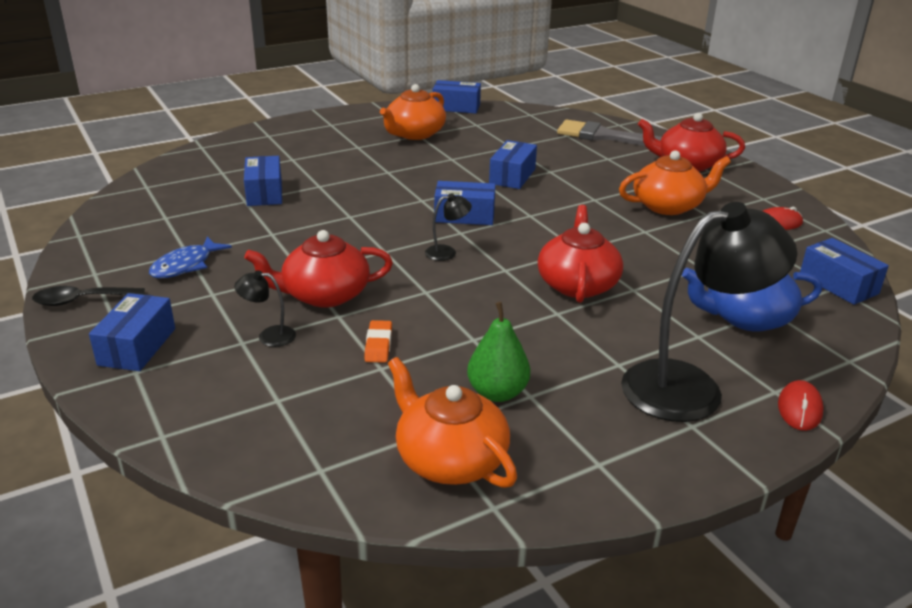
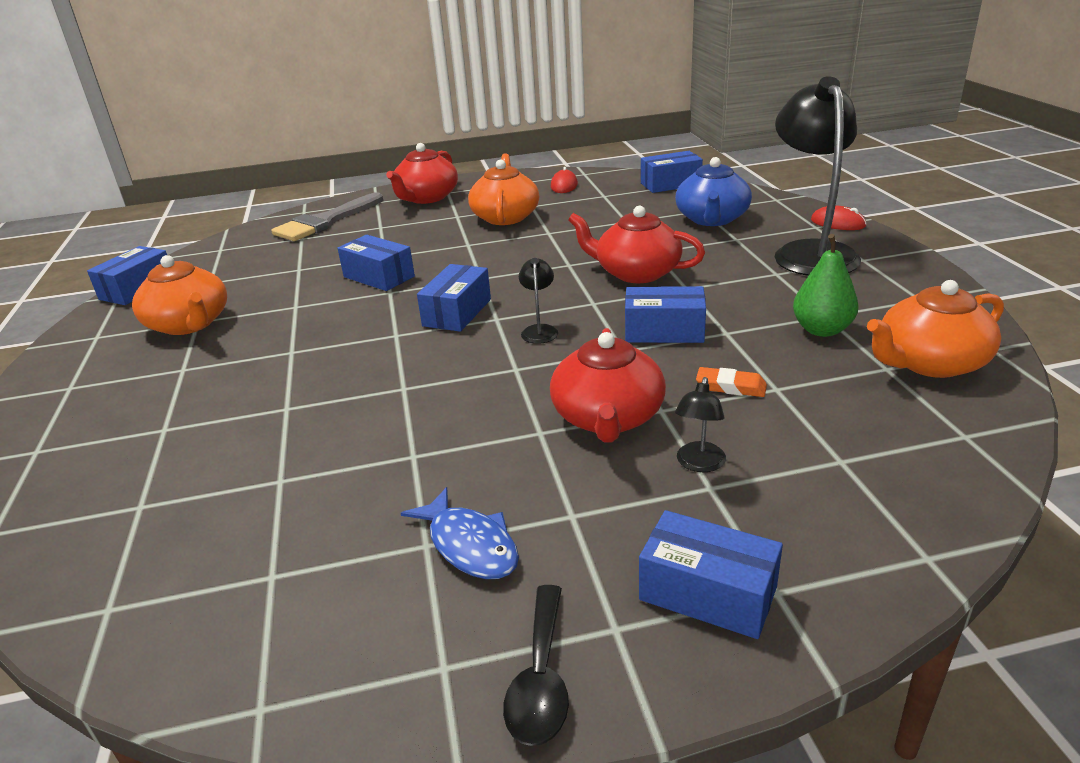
camera: 70 degrees left, 0 degrees up
(264, 193) = (267, 459): blue box -> blue box (664, 331)

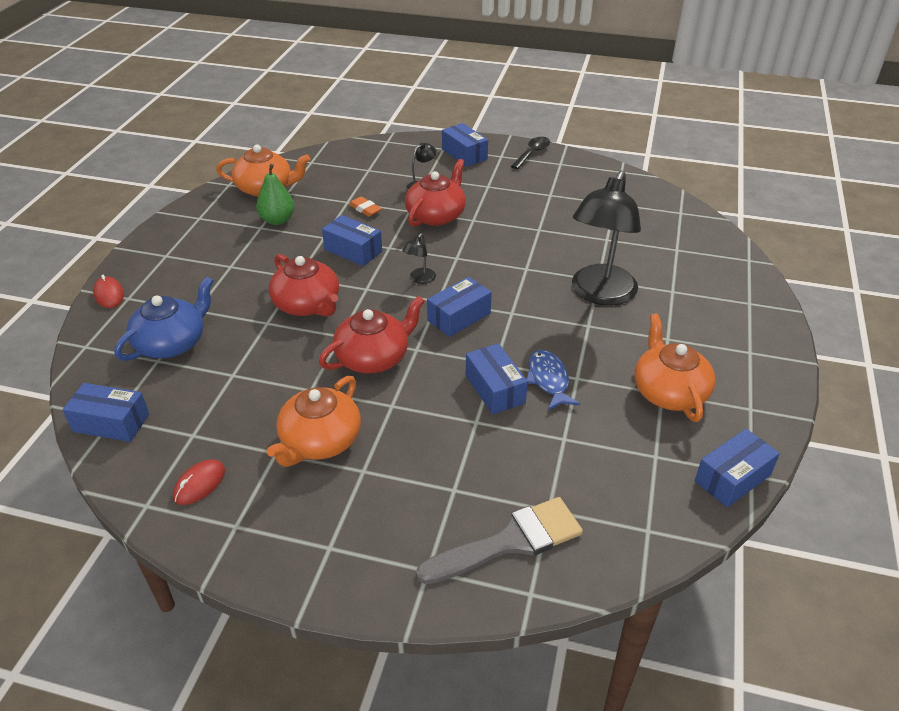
camera: 155 degrees left, 10 degrees up
(426, 198) = (363, 544): red teapot -> red teapot (373, 357)
(470, 545) = (533, 189): blue fish -> blue fish (548, 380)
(810, 252) = (180, 274): black lamp -> black lamp (600, 294)

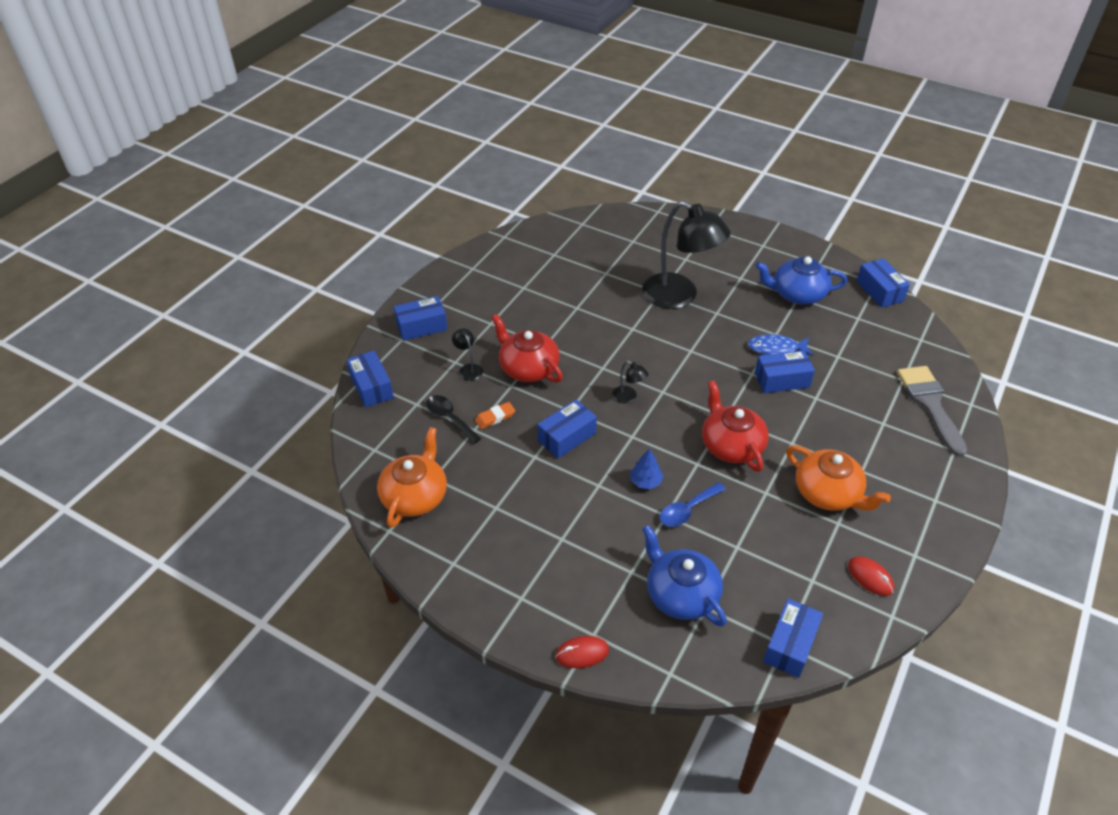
camera: 75 degrees left, 5 degrees up
(275, 335) = (687, 510): none -> blue spoon
(277, 220) = (487, 491): green pear -> none
(307, 305) = (645, 481): red teapot -> blue tree
(459, 317) = (689, 382): blue box -> blue box (371, 387)
(532, 153) = (444, 281): black spoon -> black spoon (449, 418)
(669, 392) = (797, 294): orange teapot -> blue teapot

